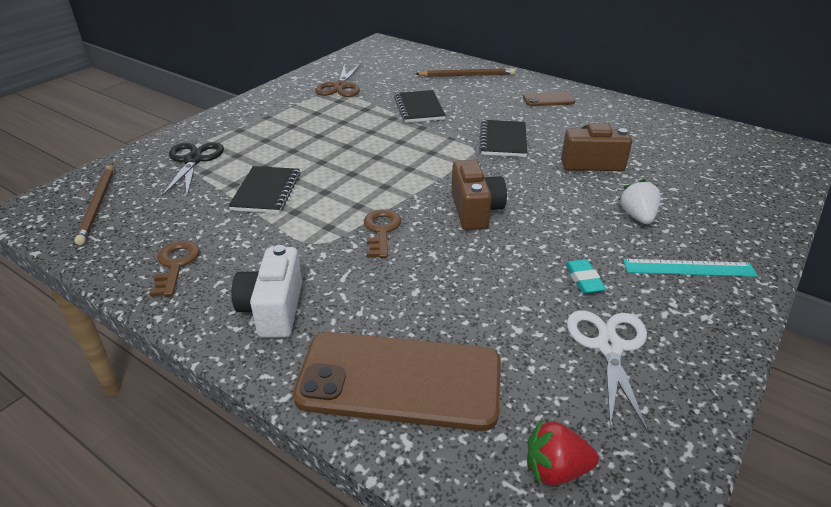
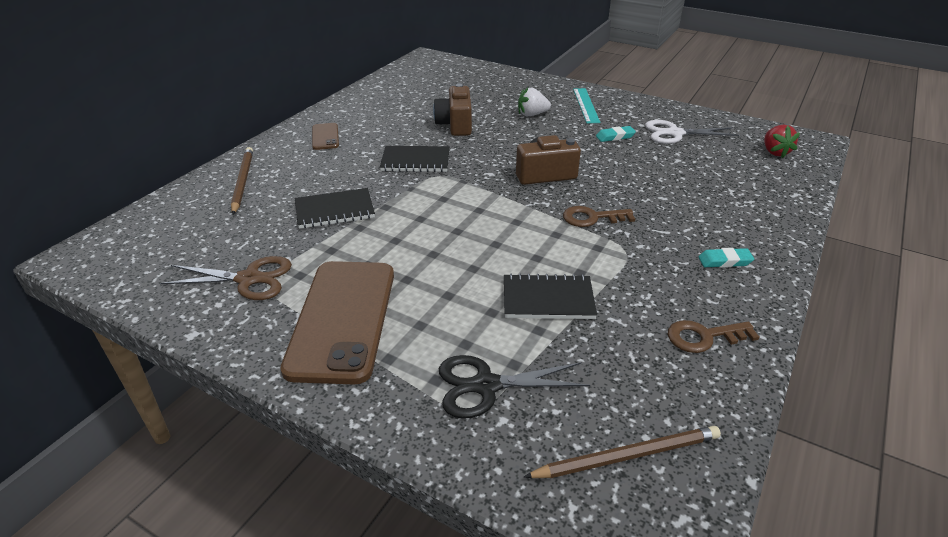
camera: 95 degrees left, 0 degrees up
(273, 309) = (724, 261): white camera -> turquoise eraser
(399, 380) = (753, 199): brown phone -> brown phone (342, 319)

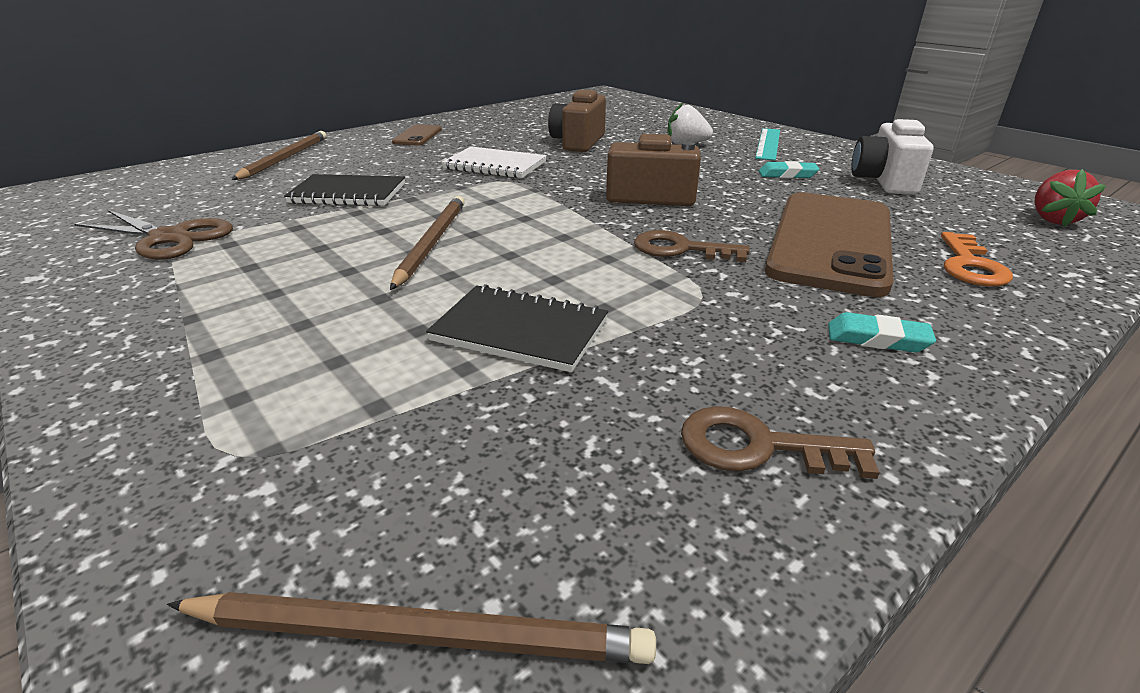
camera: 20 degrees right, 5 degrees down
(342, 319) = (214, 297): brown phone -> brown phone (831, 242)
(415, 161) = (495, 165): black notebook -> white notebook
(438, 244) = (432, 242): none -> brown pencil
(485, 386) = (297, 426): black scissors -> none
(674, 133) = (884, 181): white scissors -> white camera
(747, 198) = (970, 265): none -> orange key

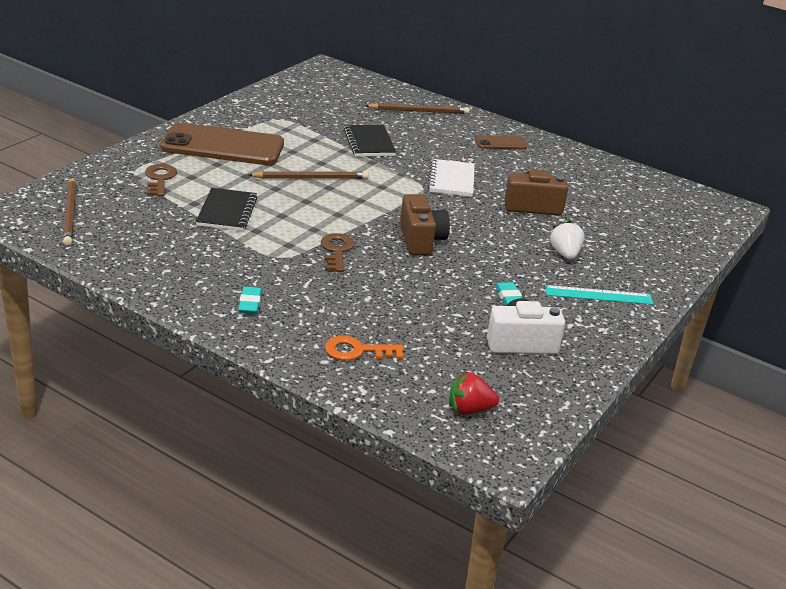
camera: 70 degrees right, 0 degrees up
(170, 238) = (286, 114): brown scissors -> none
(758, 446) = (158, 266): brown key -> brown key (160, 179)
(831, 242) = (372, 303): brown phone -> brown phone (223, 146)

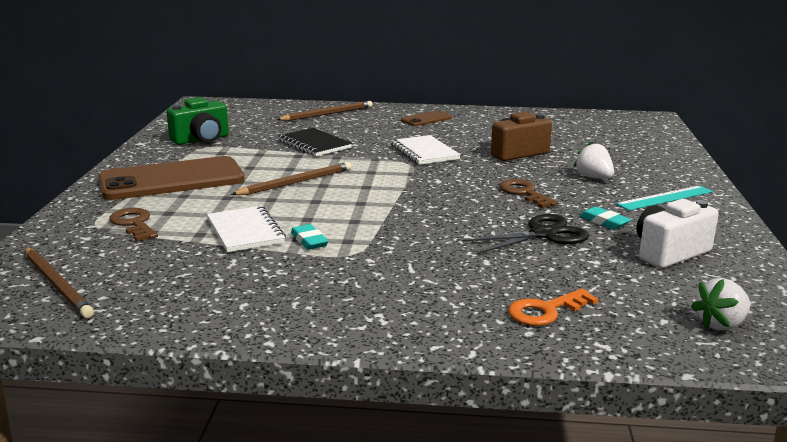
camera: 25 degrees left, 10 degrees down
(227, 212) = (245, 231): black notebook -> white notebook
(250, 303) = (378, 305): turquoise eraser -> turquoise eraser (309, 241)
(285, 110) = (201, 140): none -> green camera
(336, 251) = (401, 232): brown key -> brown key (524, 193)
(421, 240) = (464, 201): brown camera -> none
(443, 291) = (543, 234): none -> black scissors
(469, 410) = (721, 324): red strawberry -> white strawberry

